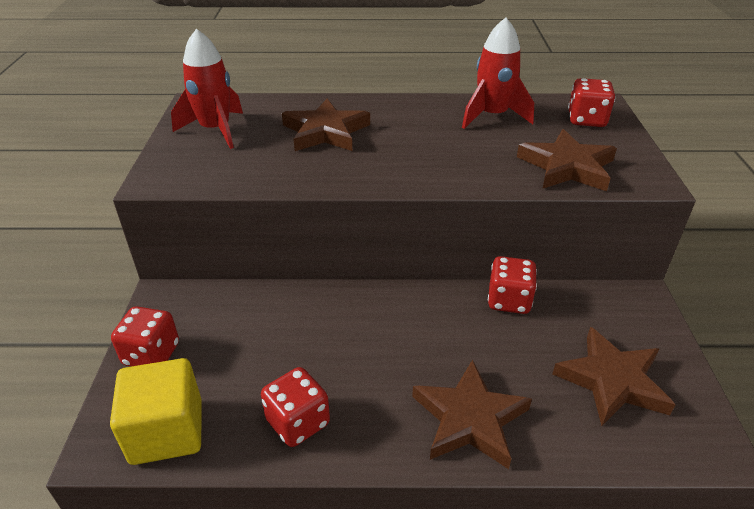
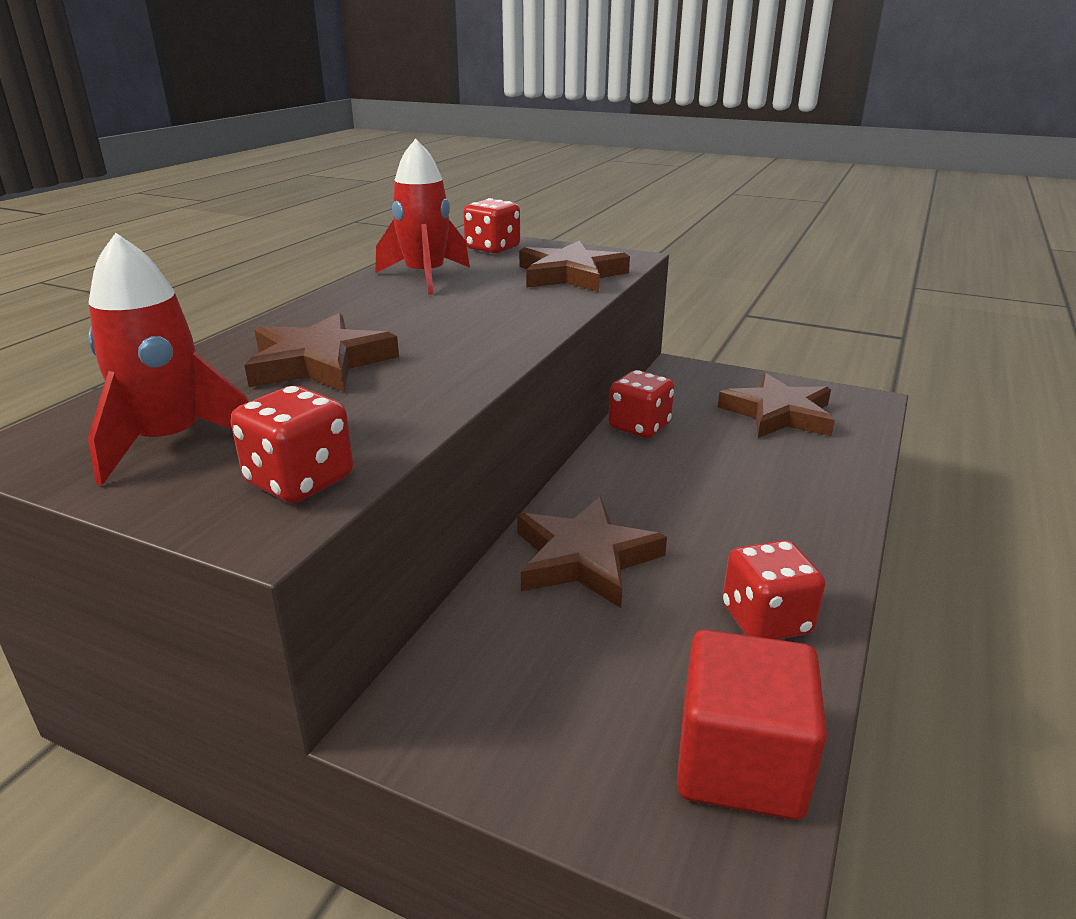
camera: 65 degrees left, 10 degrees down
(152, 354) = (549, 760): red dice -> red dice (300, 481)
(167, 431) = (740, 763): yellow cube -> red cube
(470, 419) = (801, 498): brown star -> brown star (585, 558)

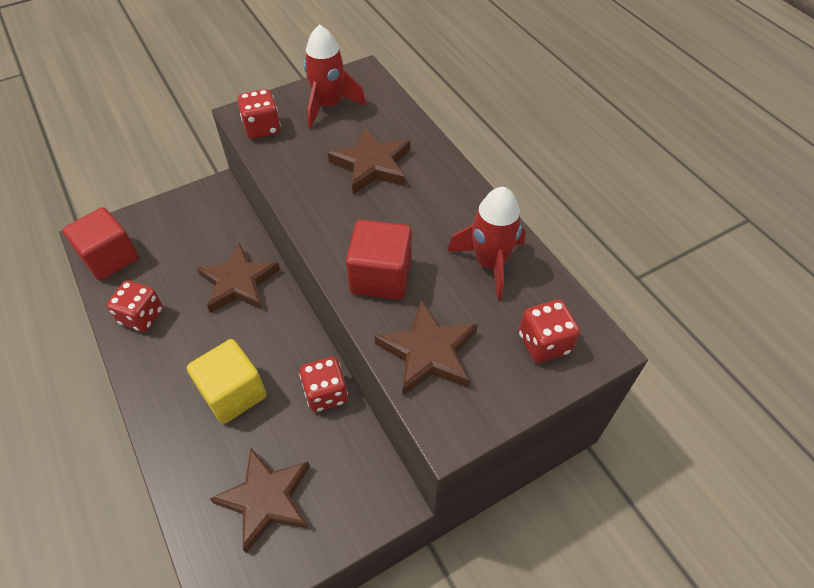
camera: 125 degrees right, 25 degrees up
(515, 309) = (381, 276): none -> red cube
(728, 478) = (233, 393): none -> yellow cube

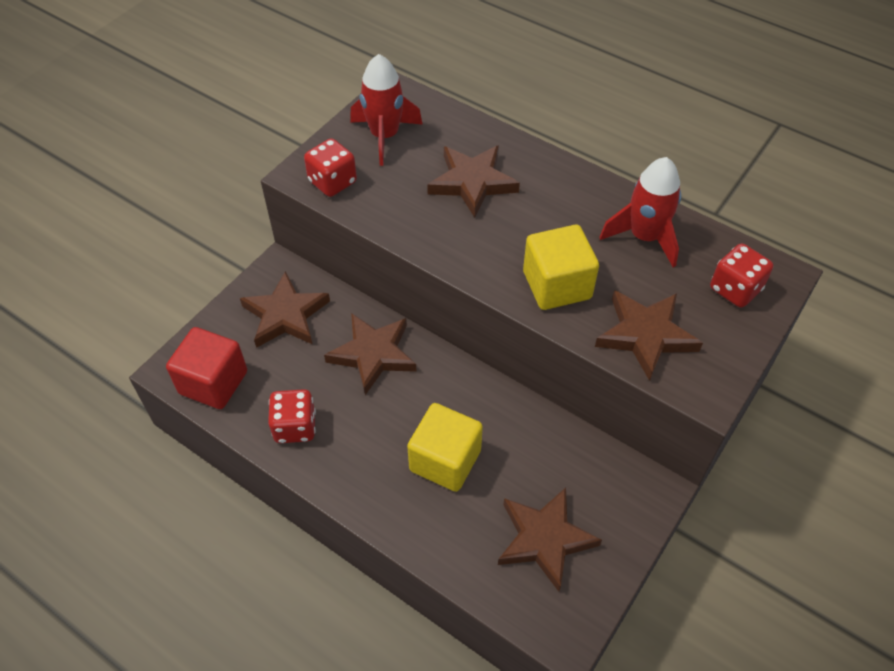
camera: 25 degrees left, 0 degrees up
(196, 226) = (285, 315): none -> brown star
(326, 393) = (534, 423): red dice -> none
(381, 276) = (557, 285): red cube -> yellow cube

